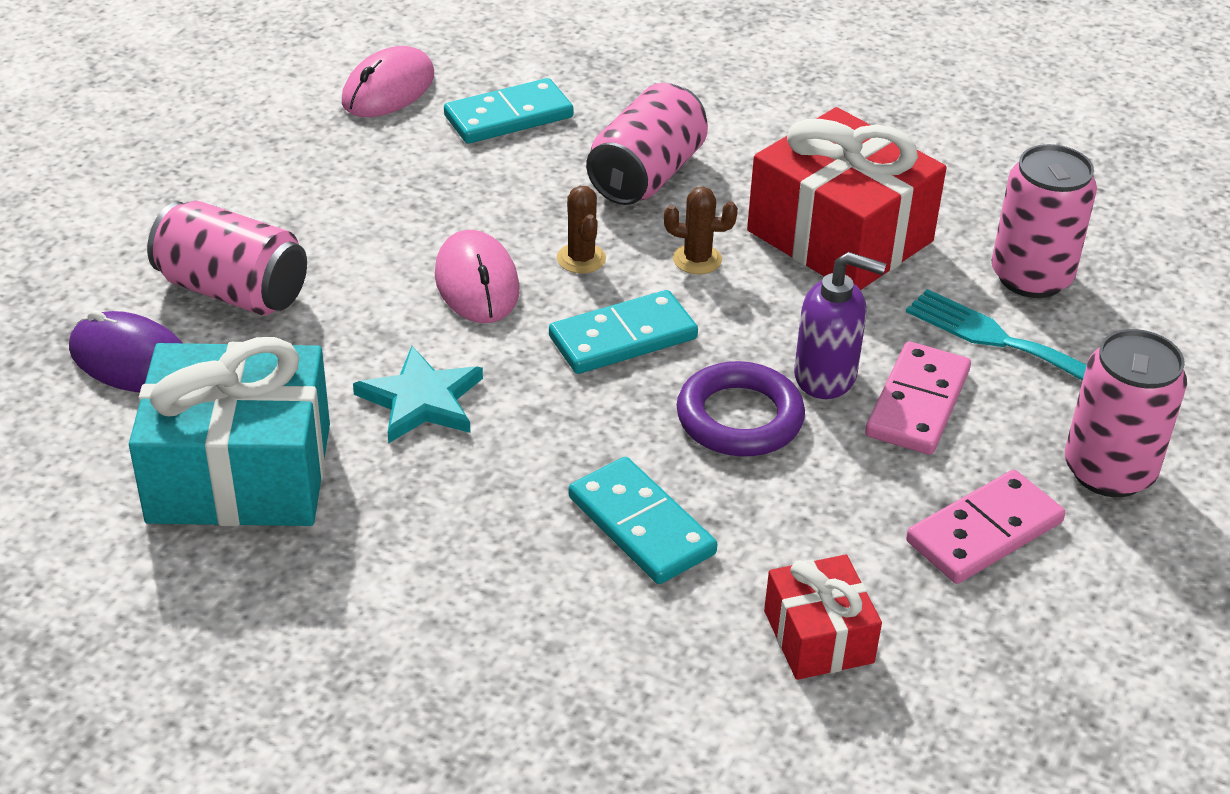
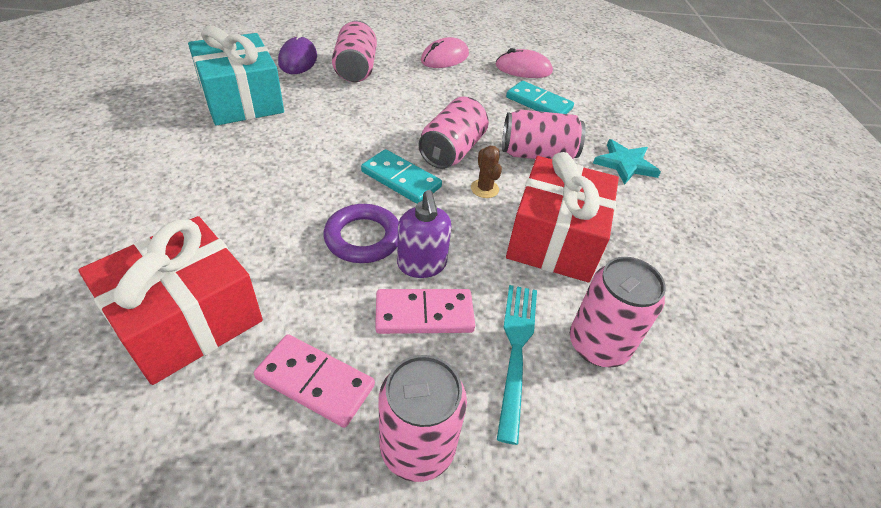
camera: 60 degrees right, 5 degrees up
(421, 400) = (314, 132): turquoise star -> turquoise star (625, 164)
(477, 283) = (408, 125): pink mouse -> pink mouse (444, 58)
(581, 259) = (452, 151): brown cactus -> pink can
(641, 525) = (256, 223): turquoise domino -> none
(818, 636) = (187, 319): red gift -> red gift, size x1.89

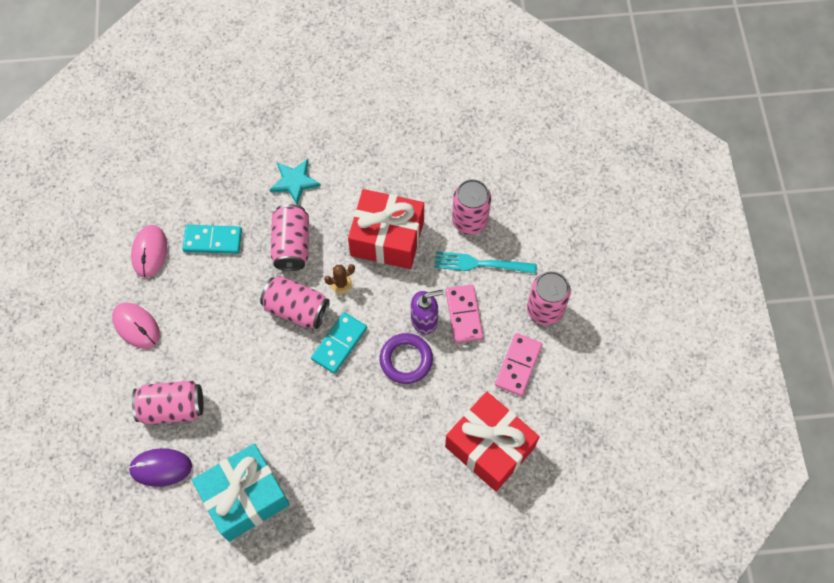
camera: 90 degrees left, 20 degrees up
(538, 103) = (212, 240): turquoise domino -> turquoise domino turned 60 degrees clockwise

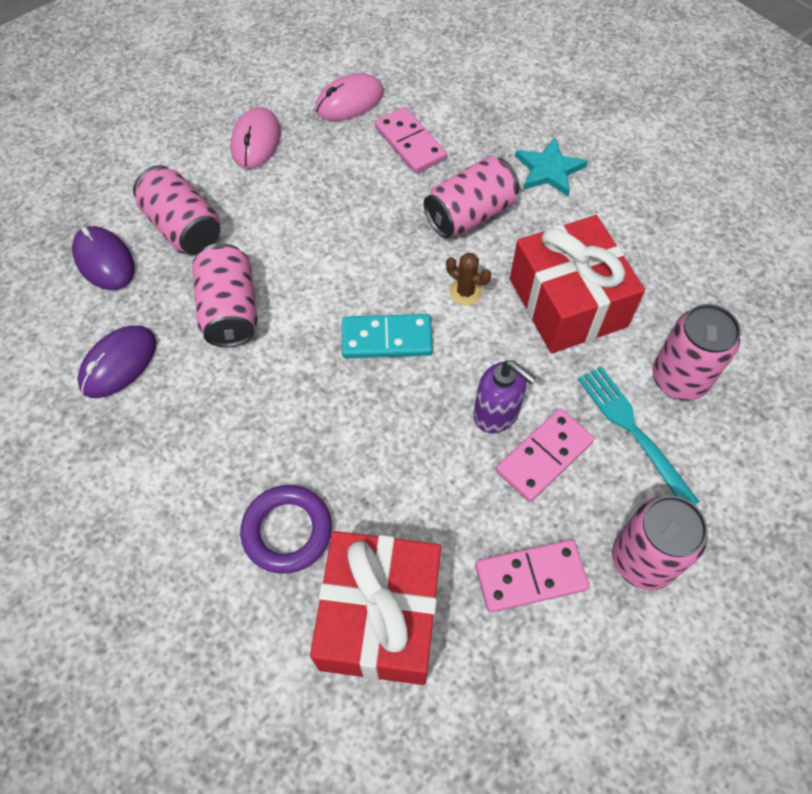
camera: 55 degrees right, 5 degrees down
(212, 240) = (410, 143): turquoise domino -> pink domino
(245, 497) = (118, 363): turquoise gift -> purple mouse
(296, 309) = (394, 268): pink can -> pink can (230, 310)
(406, 360) = (424, 427): purple ring -> purple ring (287, 531)

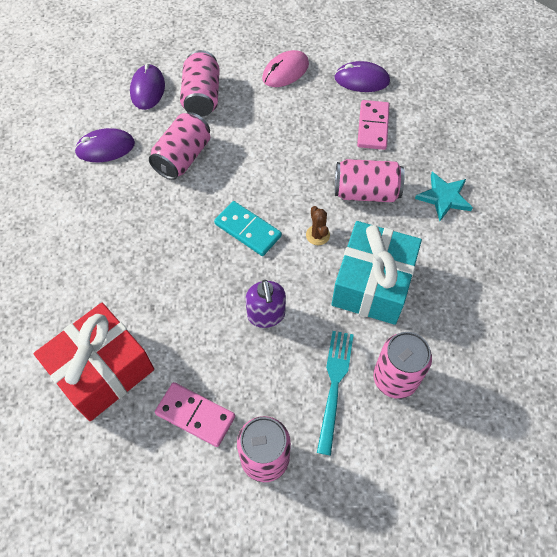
camera: 40 degrees right, 0 degrees up
(287, 531) = (101, 292): purple ring -> none
(349, 101) = (361, 80): pink mouse -> purple mouse
(544, 456) = (268, 358): pink domino -> none
(567, 302) = (372, 284): red gift -> turquoise gift

